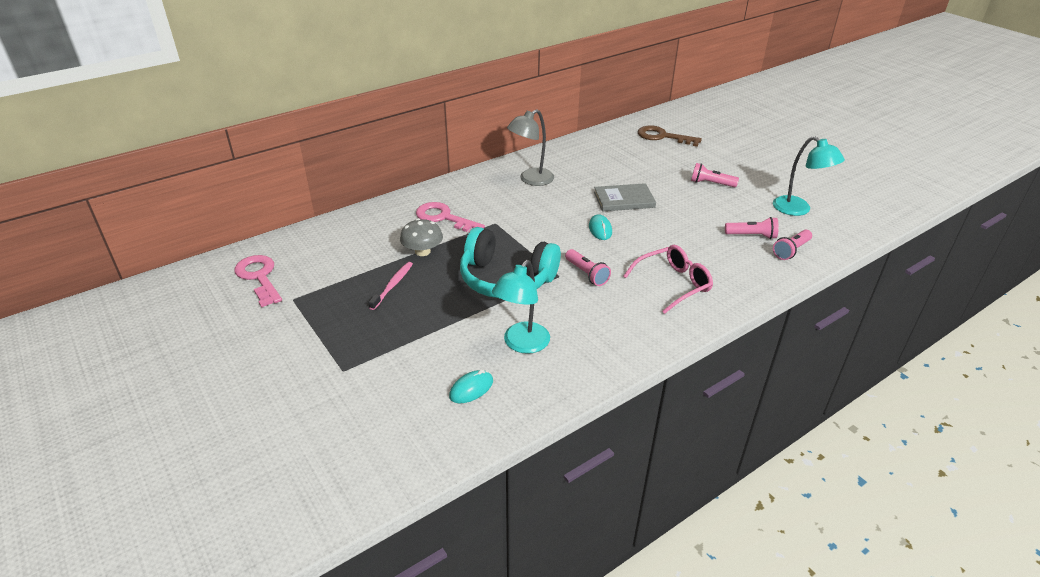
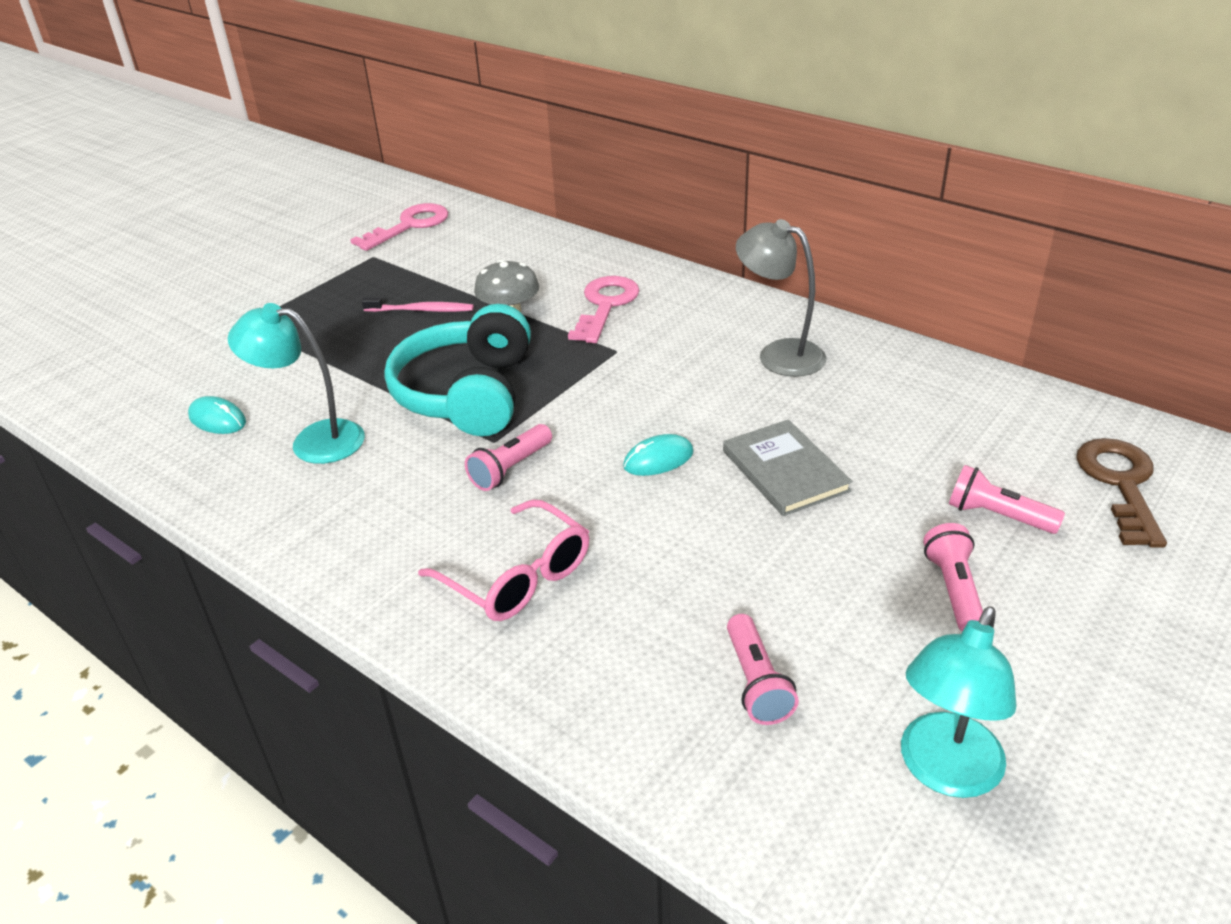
camera: 75 degrees right, 0 degrees up
(791, 251) = (727, 762): pink flashlight -> pink flashlight (997, 516)

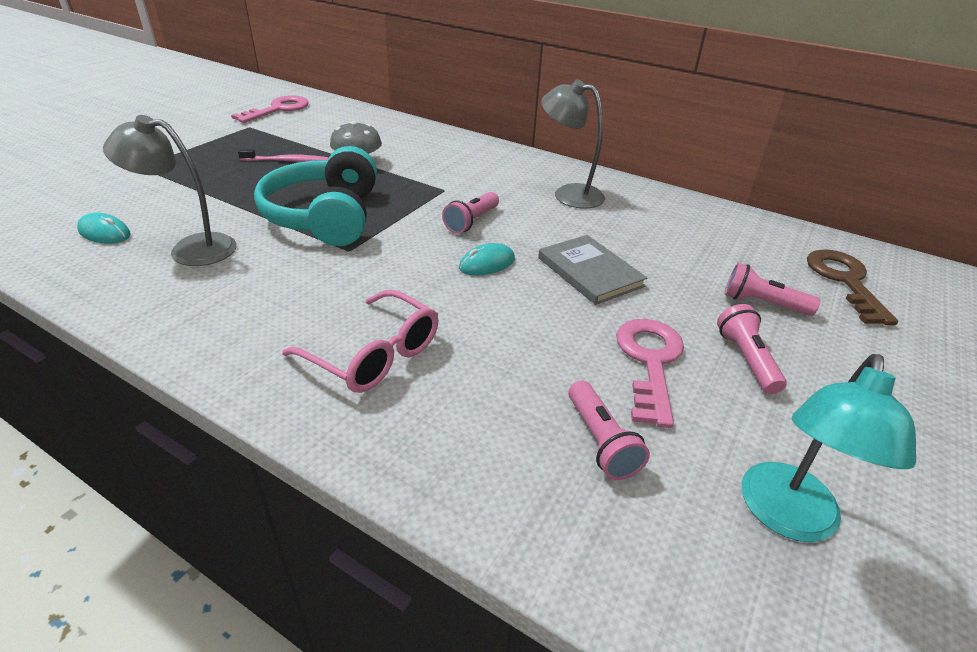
camera: 10 degrees left, 0 degrees up
(314, 440) = (191, 249): turquoise lamp -> grey lamp
(510, 469) = (364, 270): pink flashlight -> pink flashlight (471, 221)
(605, 305) = (432, 161): pink key -> pink key (650, 362)

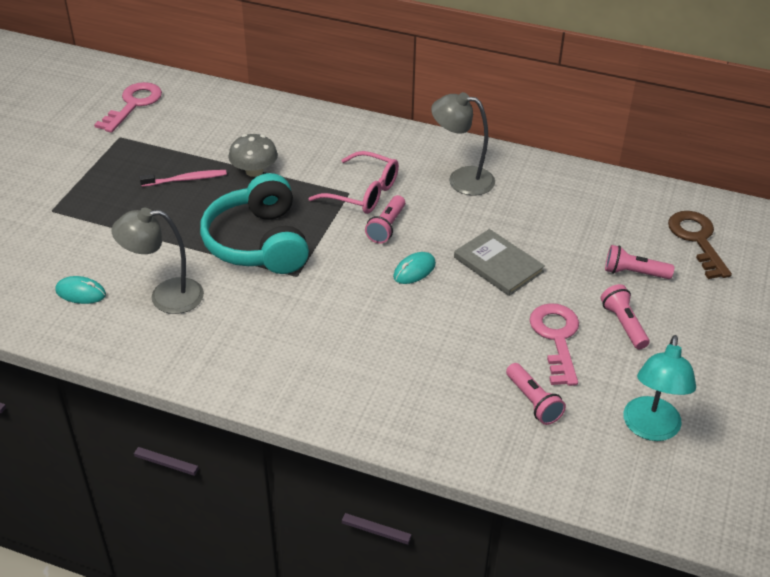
camera: 10 degrees left, 5 degrees up
(375, 355) = (361, 366): pink glasses -> pink glasses (364, 193)

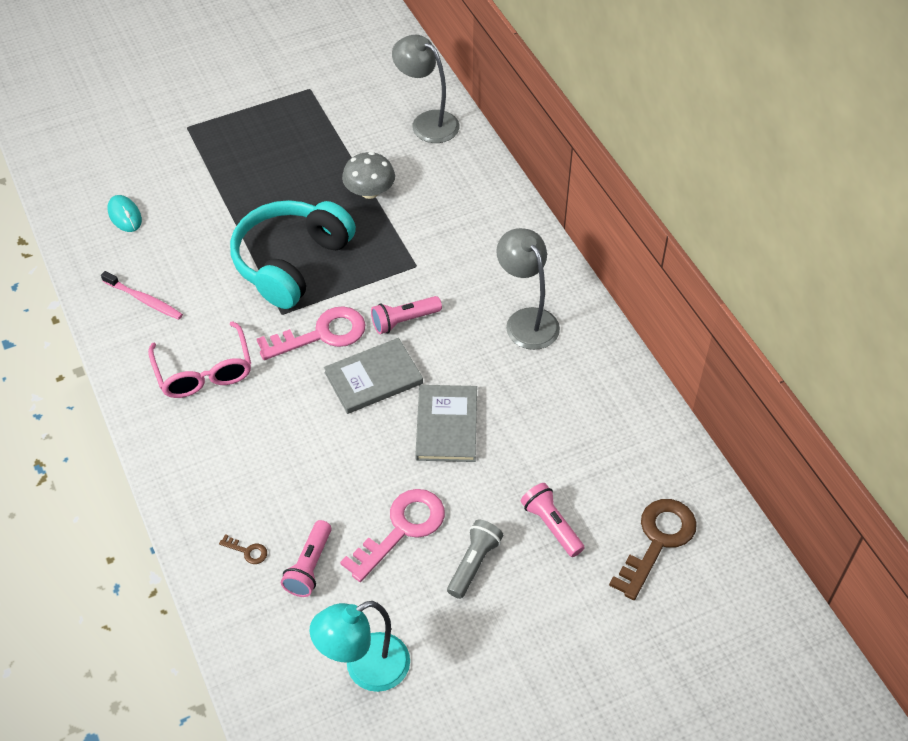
camera: 45 degrees right, 10 degrees up
(133, 104) = (356, 62): pink key -> pink key (321, 334)
(165, 297) = (173, 261): grey lamp -> grey lamp (427, 122)
(186, 179) = (310, 164): pink toothbrush -> pink toothbrush (144, 300)
(364, 193) = (428, 274): pink glasses -> pink glasses (204, 372)
(414, 270) = (373, 378): turquoise mouse -> grey book
(481, 425) = (247, 551): none -> brown key
(623, 324) = (473, 563): pink flashlight -> grey flashlight

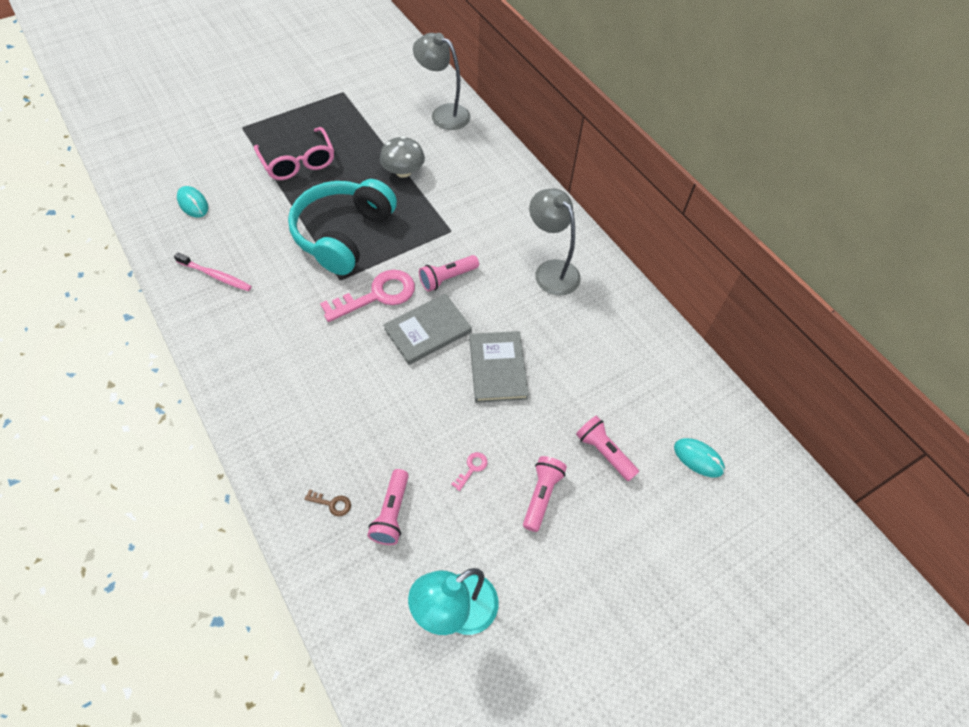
camera: 10 degrees left, 5 degrees up
(204, 372) = (275, 337): pink glasses -> pink glasses (298, 163)
(402, 529) = (472, 468): pink key -> pink key, size x0.41
(473, 563) = (541, 495): grey flashlight -> pink flashlight
(657, 541) = (698, 458): brown key -> turquoise mouse

